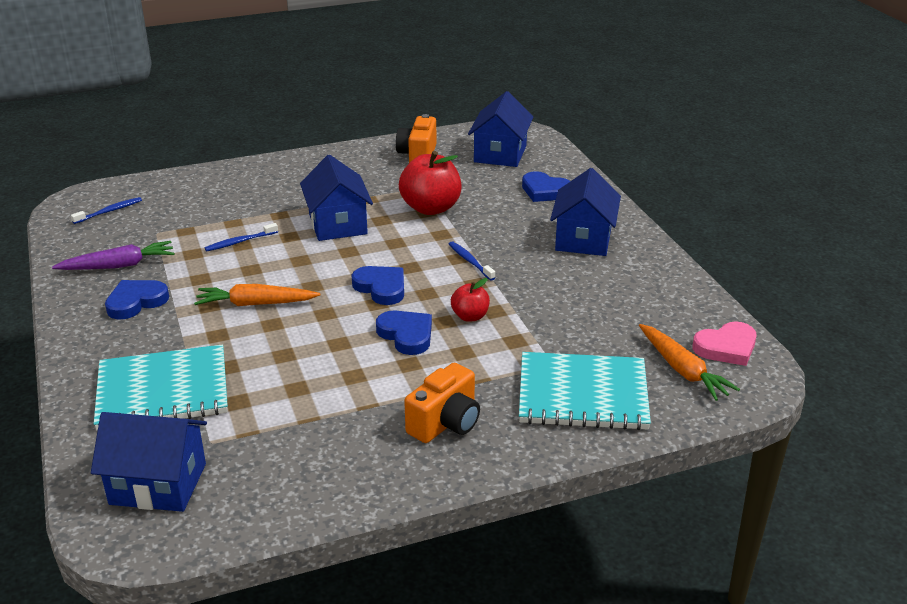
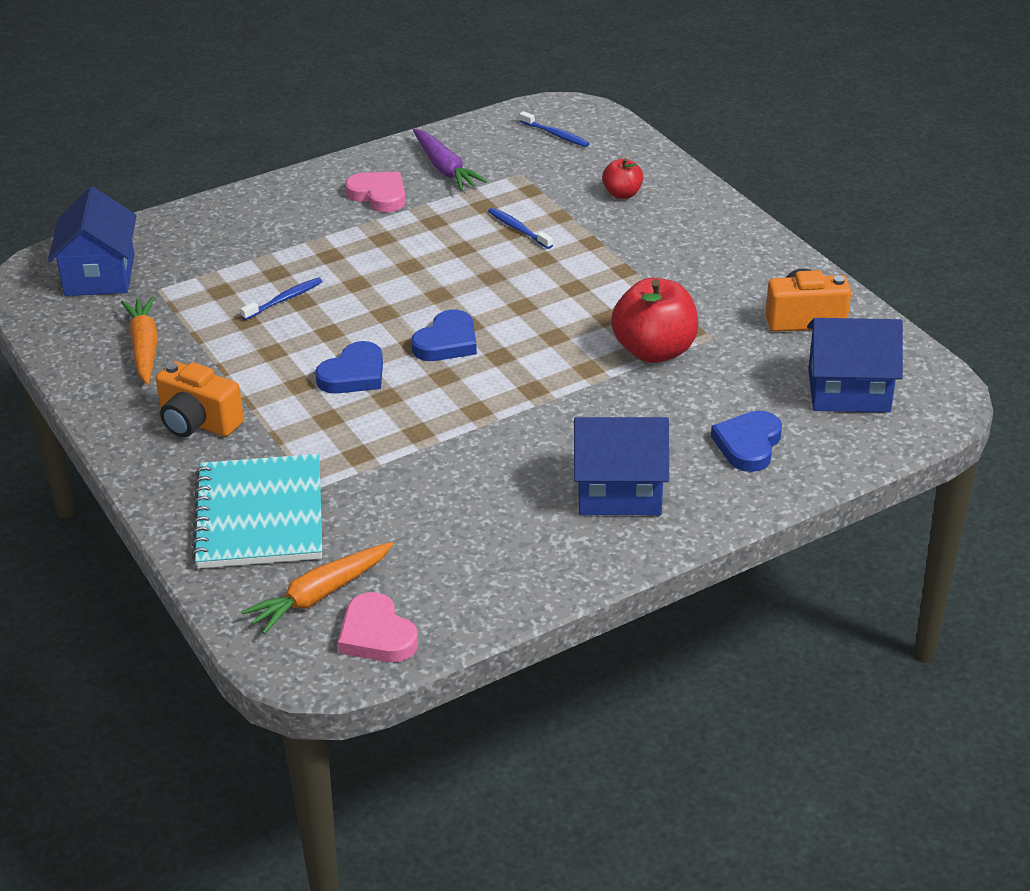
camera: 80 degrees right, 5 degrees up
(136, 302) = (379, 195): blue heart -> pink heart
(163, 390) = (232, 246): turquoise notebook -> none
(255, 304) = (393, 265): orange carrot -> orange carrot (144, 348)
(337, 224) = (584, 287): blue house -> none
(470, 261) = (528, 400): blue toothbrush -> blue toothbrush (284, 299)
(470, 316) = (401, 415): red apple -> red apple (622, 194)

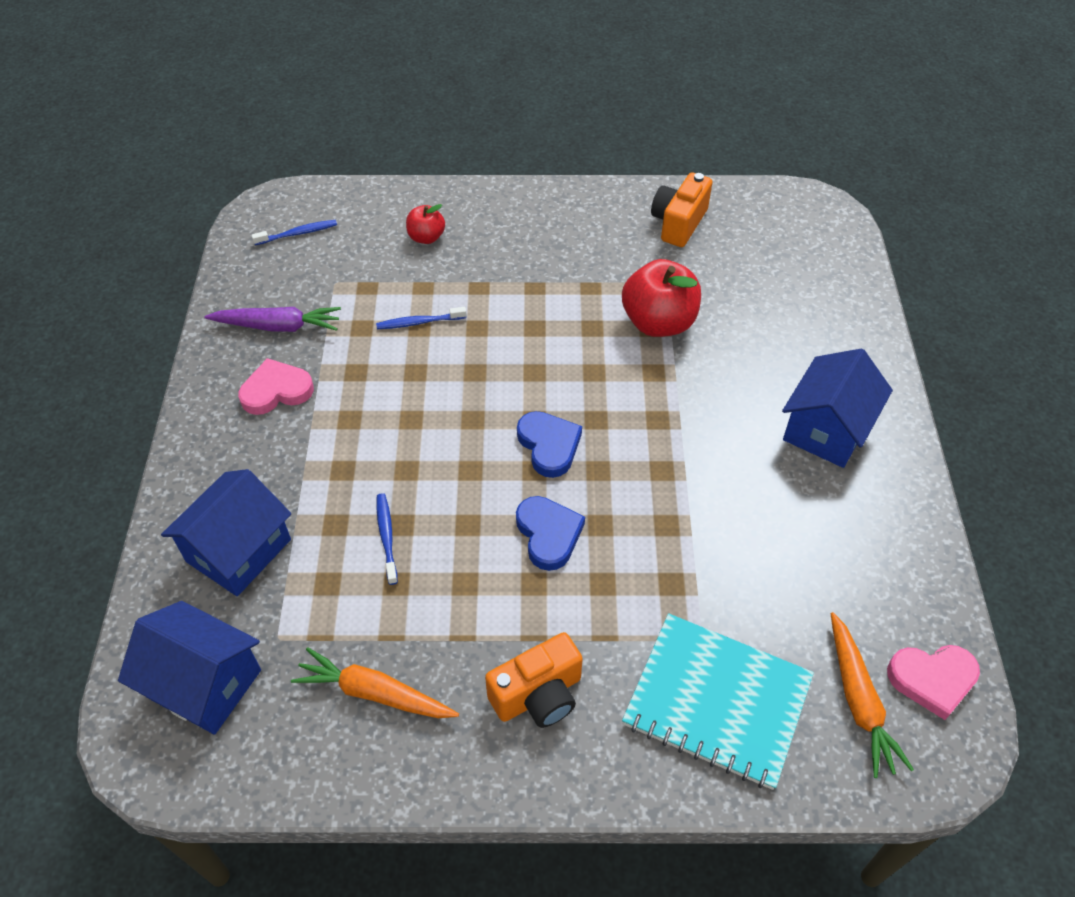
camera: 60 degrees left, 15 degrees up
(748, 445) = (812, 328): blue heart -> none
(848, 391) = (781, 245): blue house -> blue house (238, 550)

